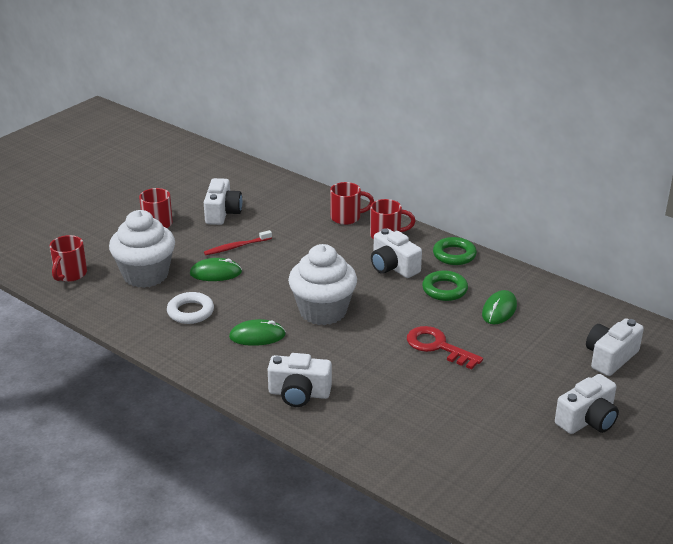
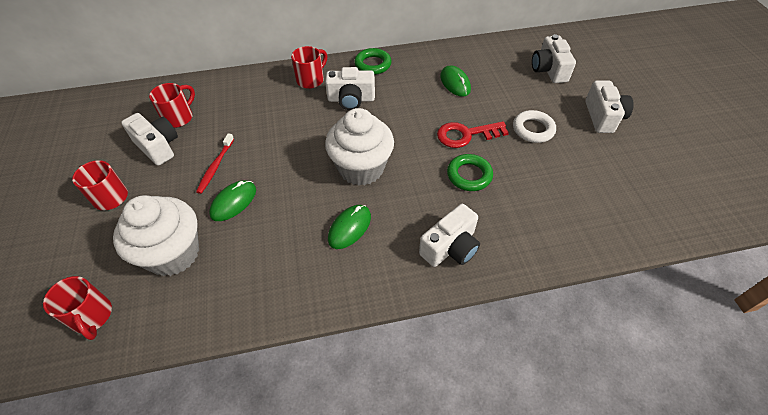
camera: 50 degrees left, 20 degrees up
(190, 312) = (266, 253): white ring -> white ring (533, 129)
(347, 217) = (263, 85): red mug -> red mug (179, 117)
(444, 289) = (406, 92): green ring -> green ring (469, 175)

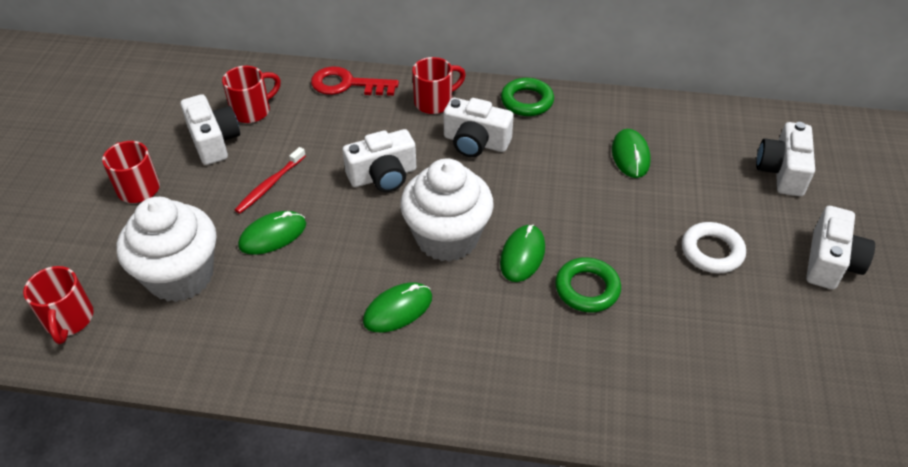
camera: 20 degrees right, 5 degrees down
(417, 165) = (522, 255): none -> green mouse
(450, 247) = (515, 375): white camera -> white camera (383, 176)
(466, 135) = (610, 232): red key -> red key (347, 84)

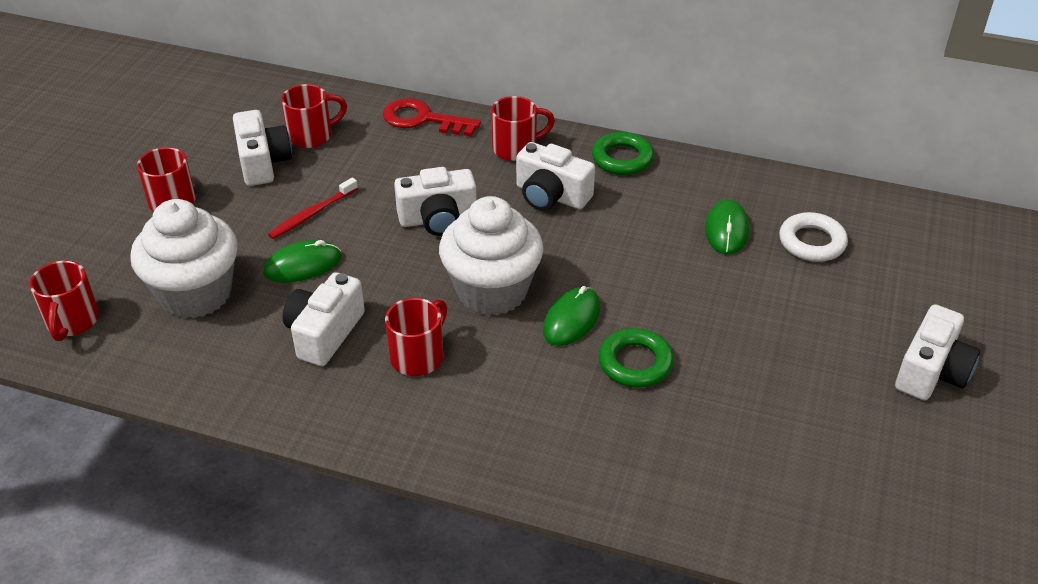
camera: 10 degrees right, 5 degrees down
(398, 309) = (418, 356): green mouse -> red mug
(712, 251) = (792, 343): white ring -> white ring (812, 242)
(782, 171) = (903, 267): white camera -> white camera (324, 333)

